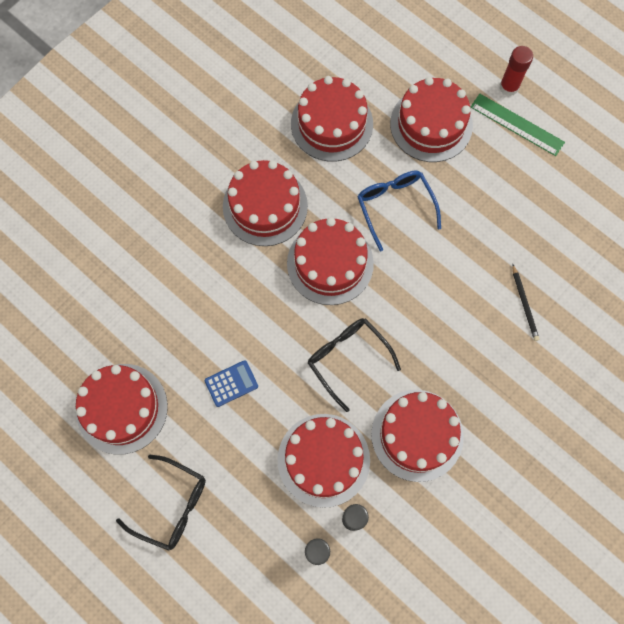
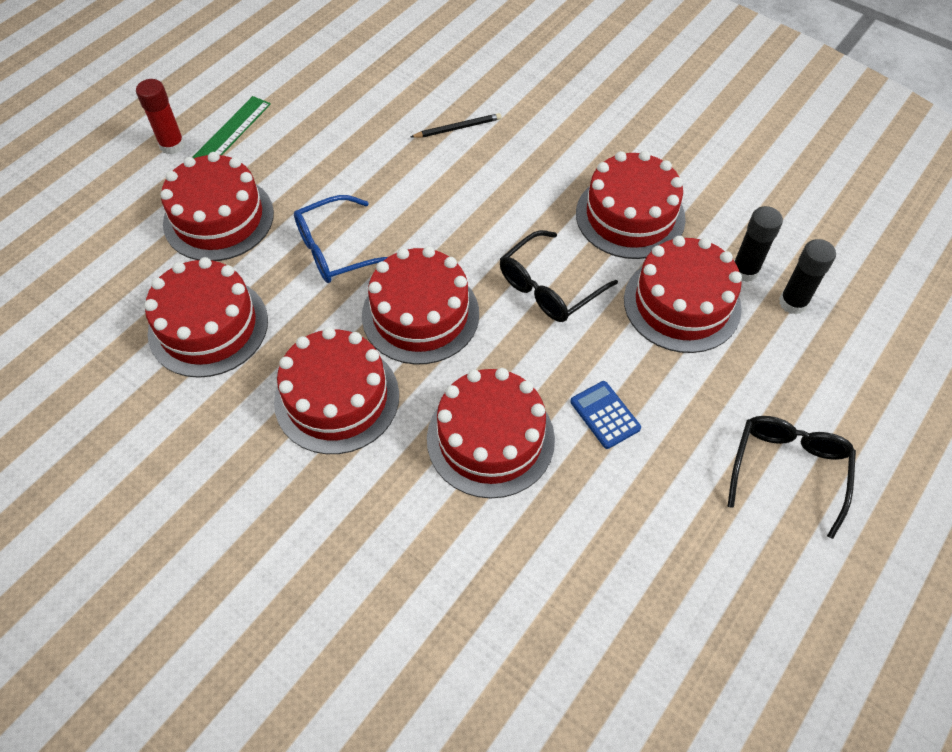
camera: 95 degrees left, 15 degrees down
(122, 408) = (670, 556): red cake -> red cake (490, 439)

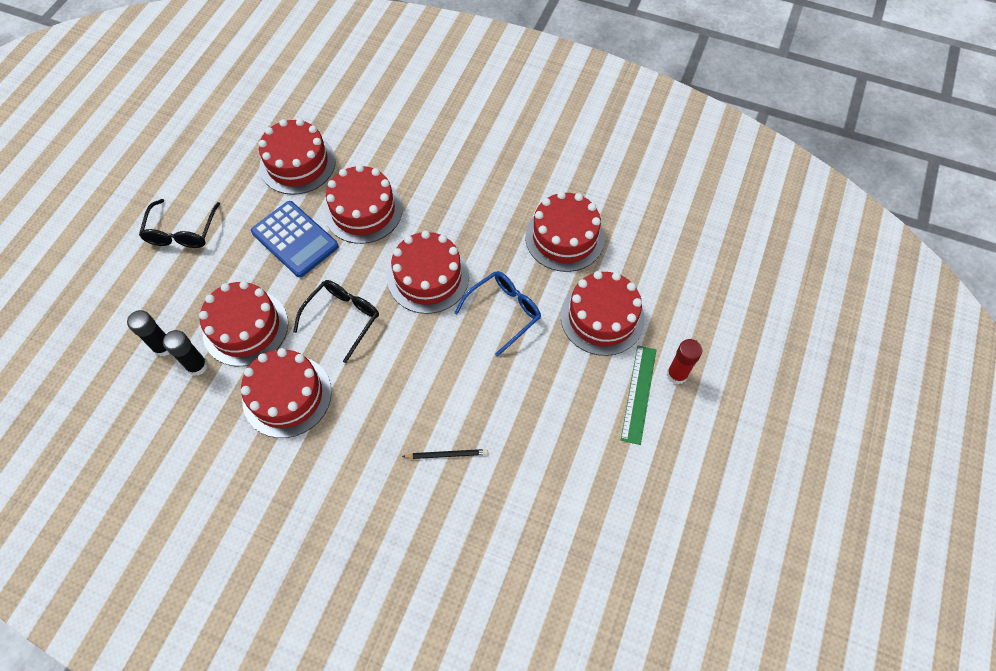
camera: 165 degrees right, 5 degrees up
(337, 398) = (463, 213): red cake -> red cake (297, 163)
(458, 128) = (447, 454): black pencil -> black pencil turned 150 degrees counterclockwise
(605, 415) = (295, 239): blue calculator -> blue calculator, size x1.89

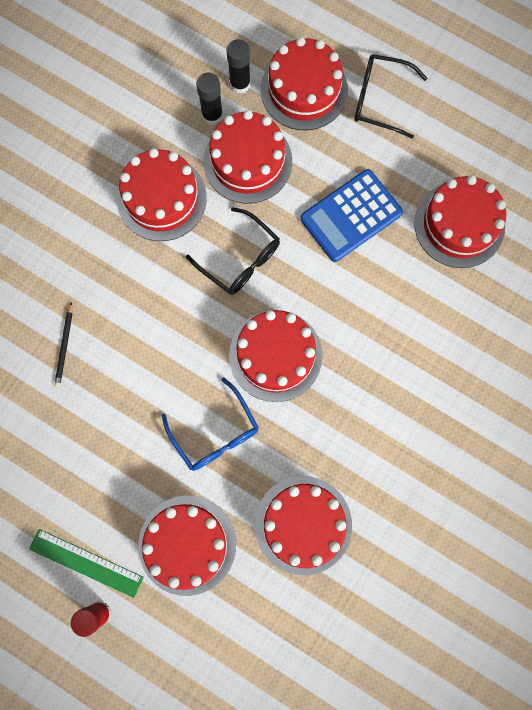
camera: 100 degrees right, 15 degrees up
(363, 210) = (379, 293): red cake -> red cake (304, 90)

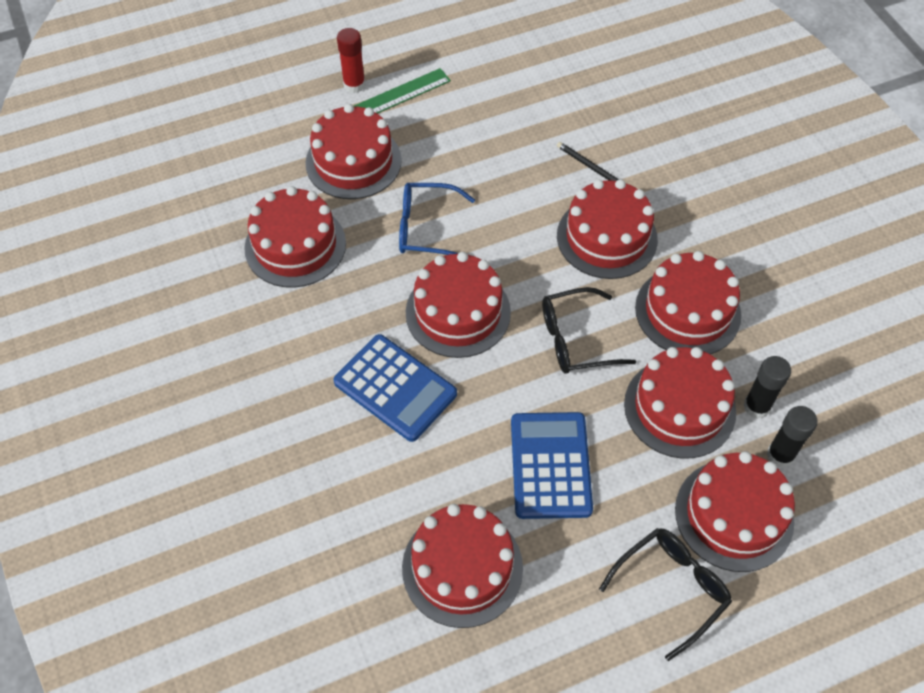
camera: 125 degrees right, 20 degrees down
(130, 292) = (607, 237): none -> red cake
(369, 355) = (395, 388): none -> blue calculator

